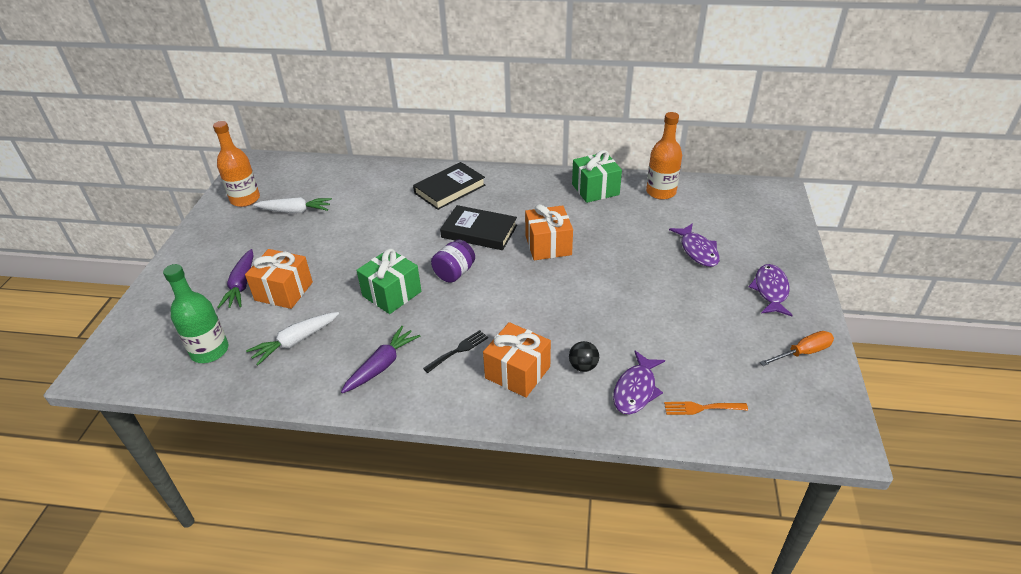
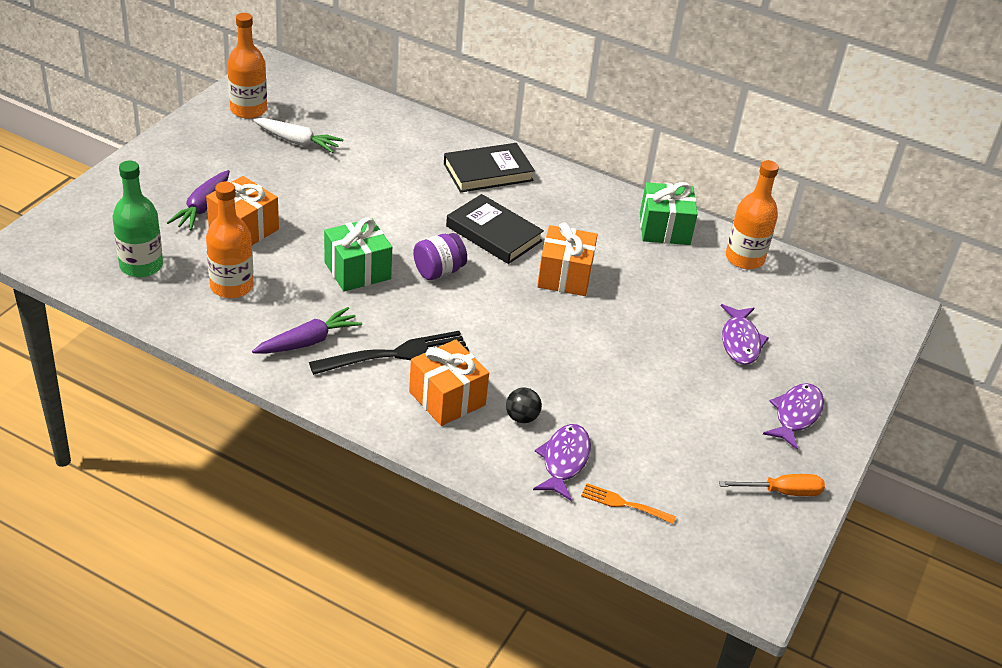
camera: 15 degrees right, 0 degrees up
(295, 341) = (232, 286): white carrot -> orange bottle
(458, 350) = (397, 354): black fork -> black fork, size x1.83
(636, 390) = (564, 461): purple fish -> purple fish turned 150 degrees clockwise

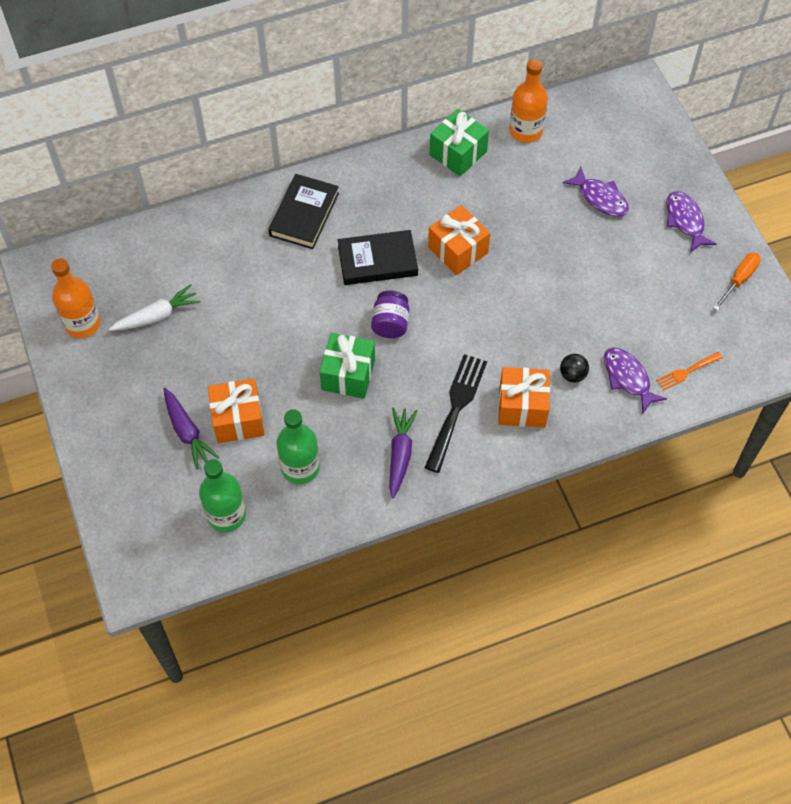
camera: 45 degrees left, 20 degrees up
(232, 286) = (300, 467): orange bottle -> green bottle

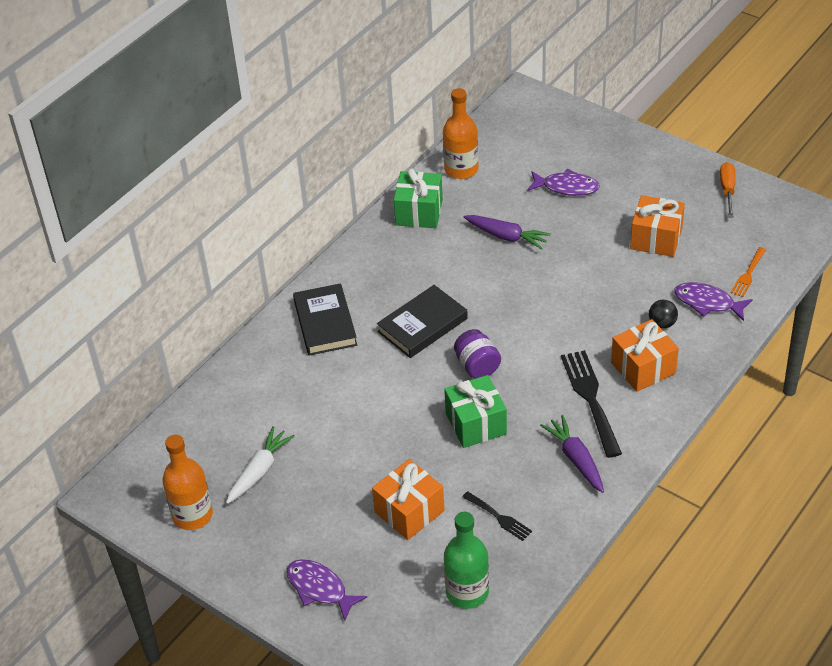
camera: 30 degrees left, 15 degrees down
(187, 432) = (371, 547): purple carrot -> purple carrot (506, 236)
(300, 467) = (499, 517): green bottle -> black fork
(458, 250) = (484, 282): orange gift -> orange gift (656, 239)
(685, 221) = (648, 170): purple fish -> purple fish (319, 588)

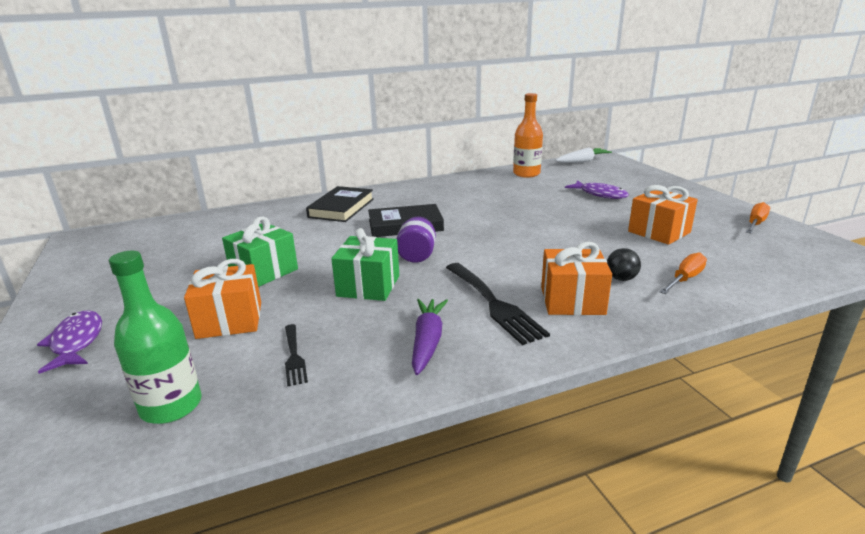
camera: 30 degrees right, 20 degrees down
(192, 515) = (98, 264): orange bottle -> none
(259, 471) = (177, 258): white carrot -> white carrot (582, 161)
(419, 212) = (474, 182): green gift -> green gift (264, 271)
(506, 236) = (525, 204): purple carrot -> none
(590, 398) = (494, 304): black fork -> black fork turned 135 degrees clockwise
(707, 303) = (685, 279): purple fish -> orange screwdriver
(748, 274) = (748, 273): orange fork -> none

